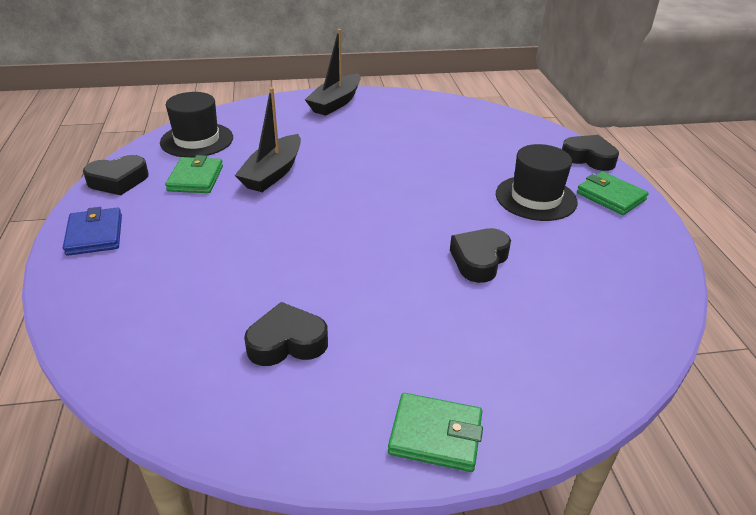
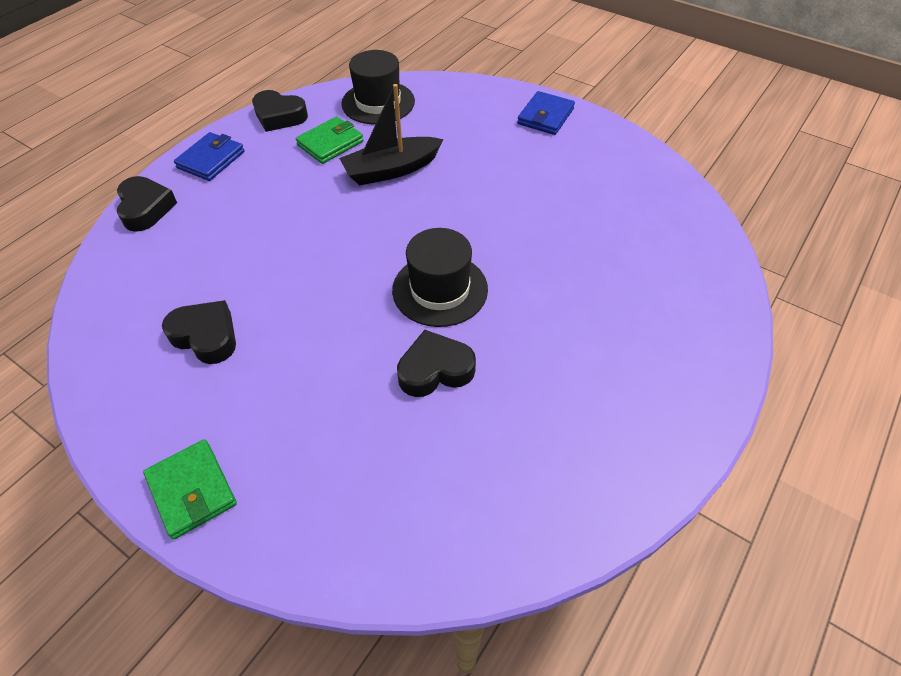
camera: 45 degrees right, 15 degrees up
(335, 103) = (545, 116): black boat -> blue wallet
(535, 198) = (587, 342): black hat -> black hat (440, 289)
(588, 158) = (726, 332): black heart -> black heart (146, 208)
(610, 196) = (675, 395): green wallet -> none

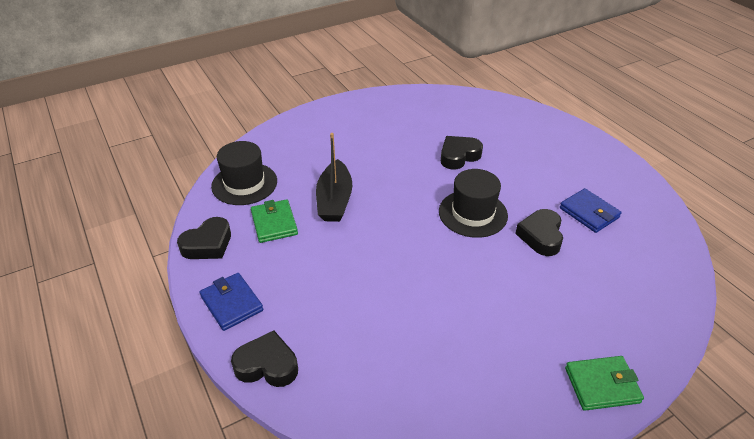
camera: 65 degrees left, 10 degrees down
(206, 336) = (456, 349): black heart -> black heart (459, 156)
(545, 116) = (334, 115): blue wallet -> blue wallet (589, 213)

